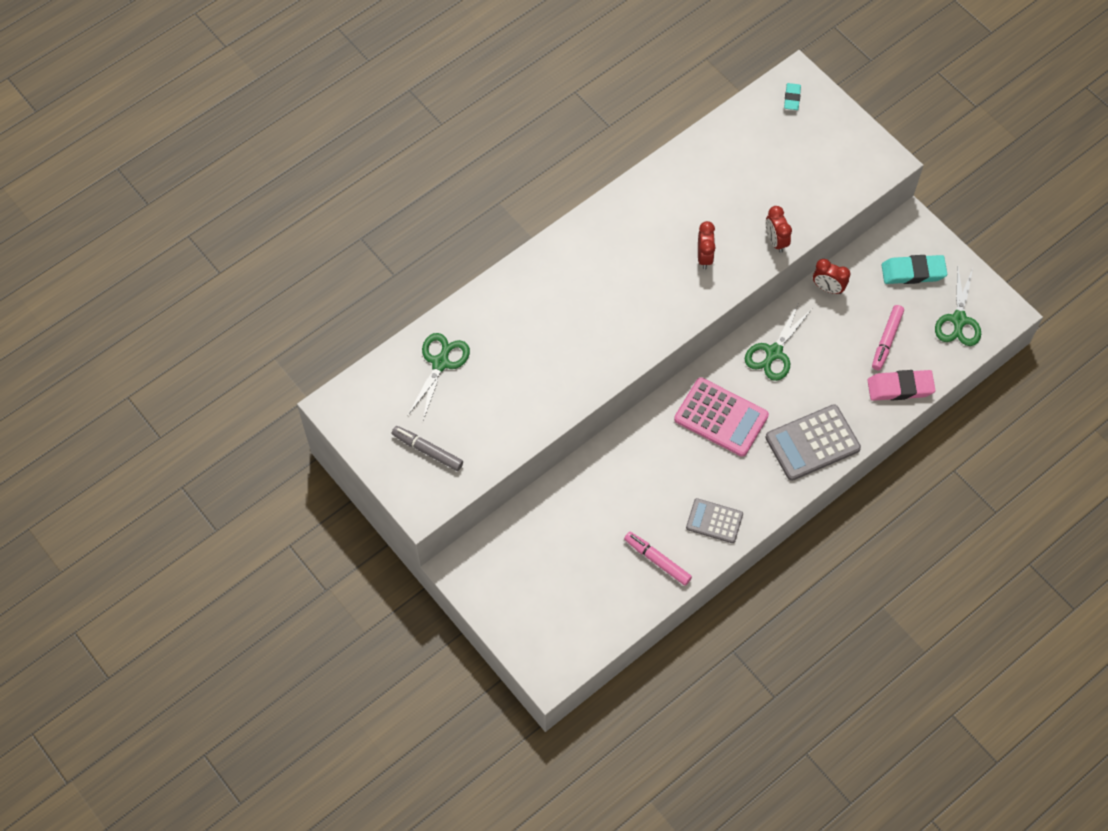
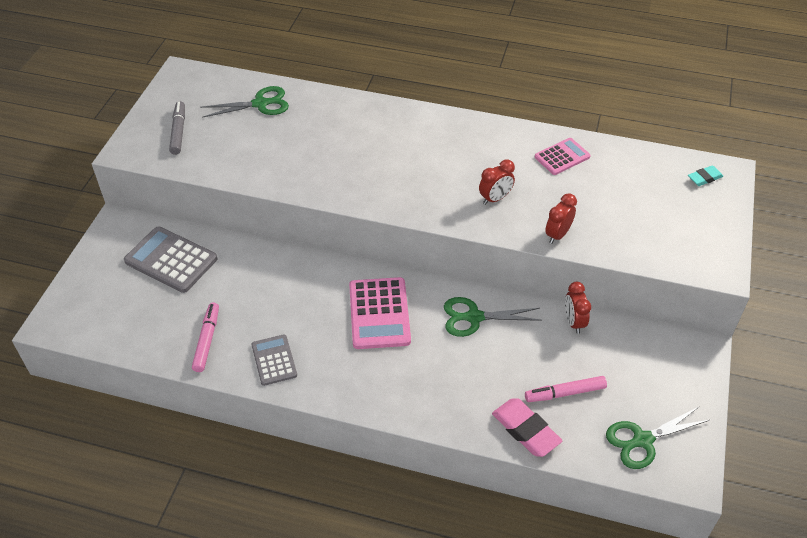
camera: 55 degrees right, 15 degrees down
(693, 177) = (562, 157): none -> pink calculator
(812, 443) = (409, 391): grey calculator -> grey calculator (171, 260)
(913, 272) = (654, 376): turquoise eraser -> none

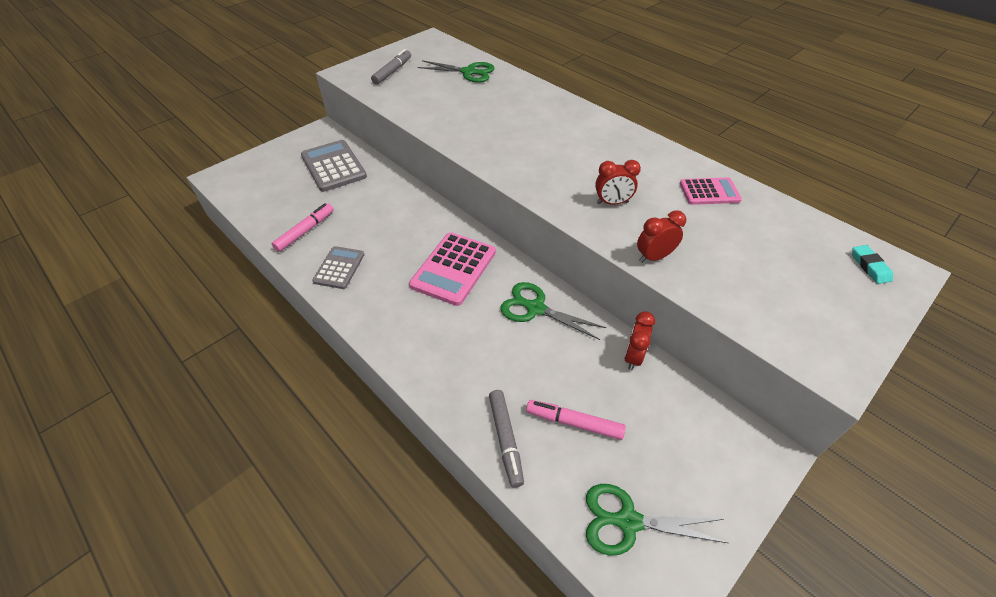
camera: 30 degrees right, 0 degrees up
(525, 430) = (505, 439): pink eraser -> grey marker
(704, 178) = (869, 266): turquoise eraser -> turquoise eraser turned 75 degrees clockwise

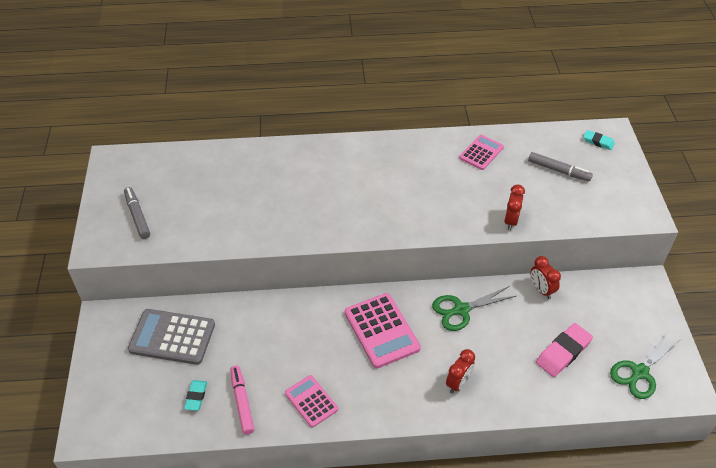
camera: 50 degrees left, 0 degrees up
(290, 206) = (196, 396): none -> turquoise eraser
(339, 268) = (311, 401): grey calculator -> pink calculator
(469, 72) = (201, 170): green scissors -> none
(505, 439) = (548, 394): grey marker -> grey marker (558, 170)
(574, 423) = (563, 352): pink marker -> pink eraser
(612, 203) = (446, 203): red clock -> red clock (458, 383)

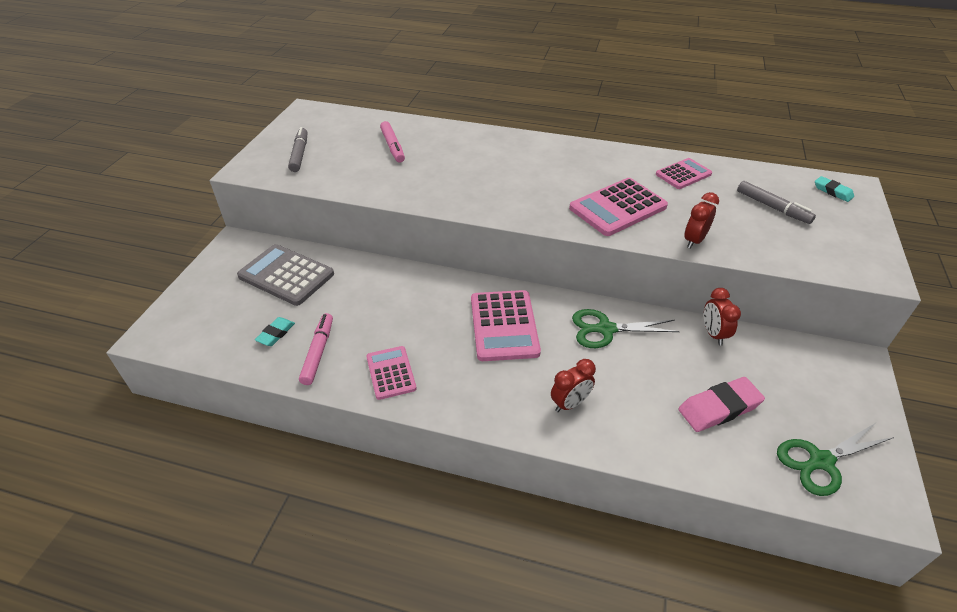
camera: 20 degrees right, 5 degrees down
(220, 184) = (393, 146): none -> pink marker
(442, 203) = (618, 208): none -> pink calculator

